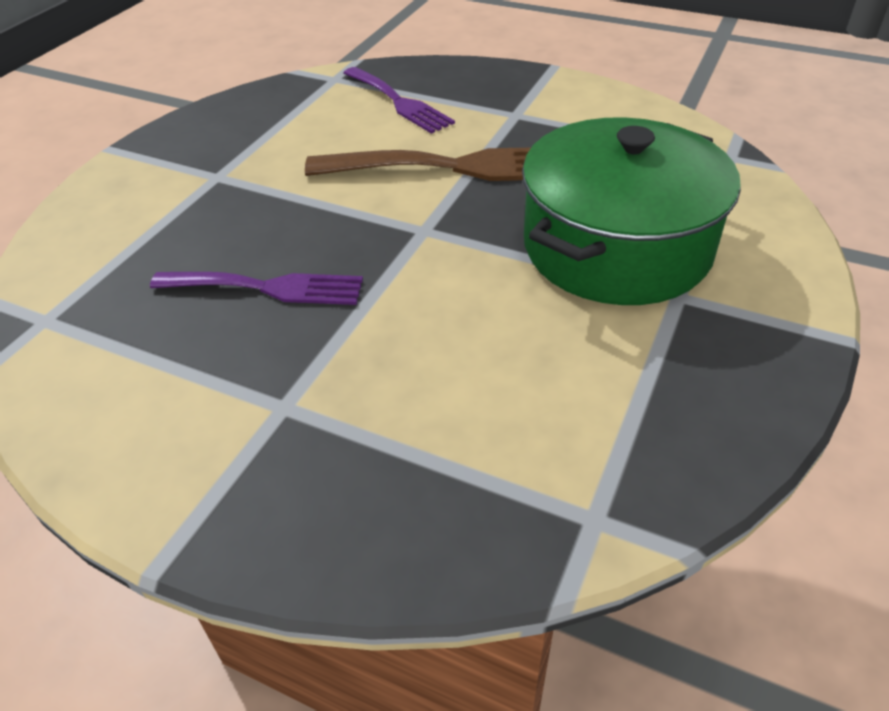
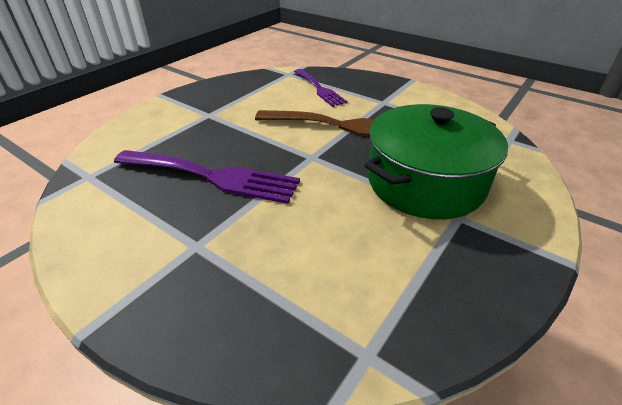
camera: 10 degrees right, 5 degrees down
(268, 287) = (213, 176): purple fork -> purple fork, size x1.57

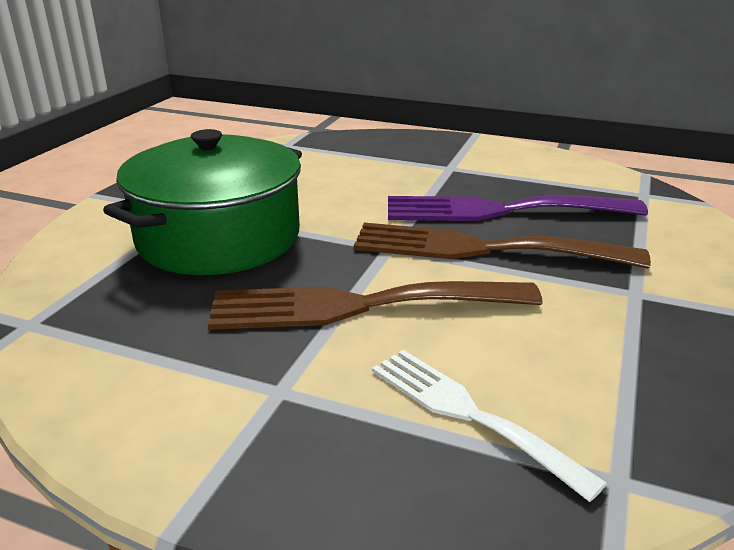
camera: 165 degrees right, 10 degrees down
(257, 147) = (481, 249): none -> brown fork
(320, 89) = (468, 413): purple fork -> white fork

